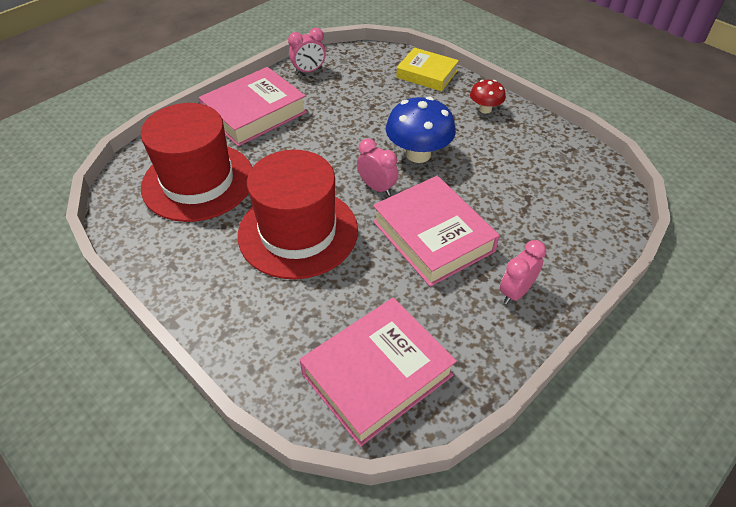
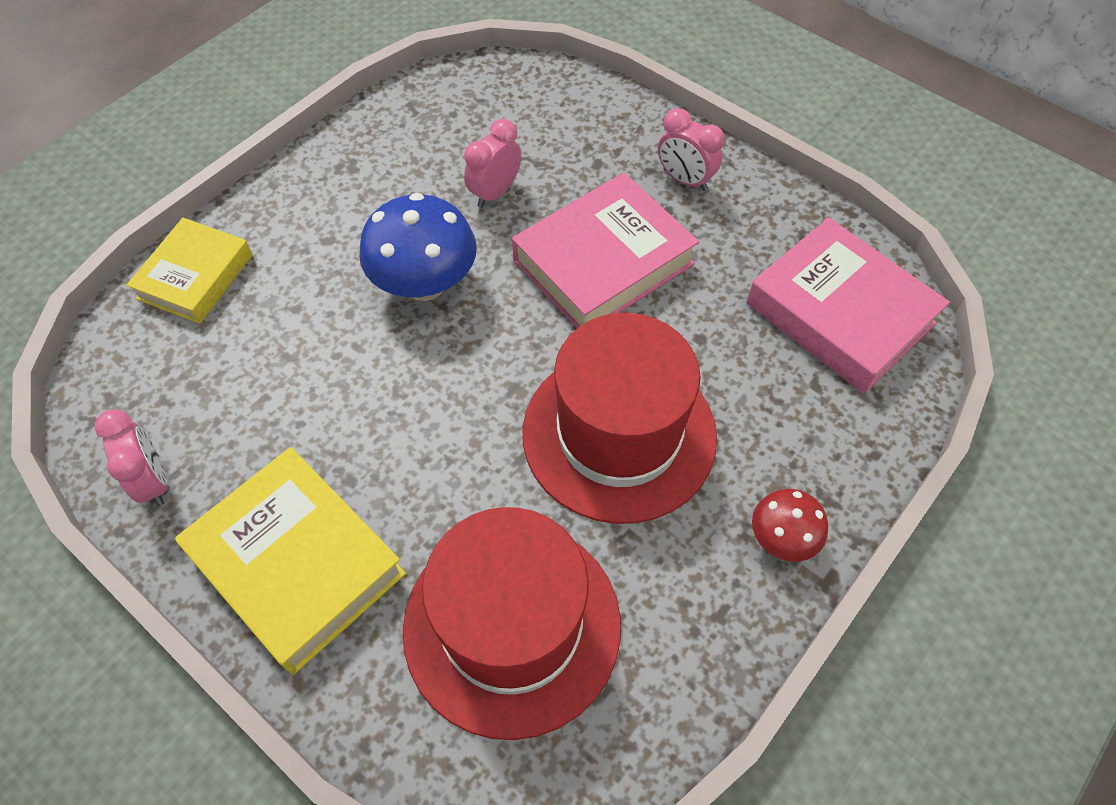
camera: 95 degrees left, 10 degrees up
(254, 113) = (297, 564): pink book -> yellow book
(377, 187) = (508, 335): pink clock -> pink clock (495, 193)
(485, 109) = (309, 197): red mushroom -> red mushroom (782, 538)

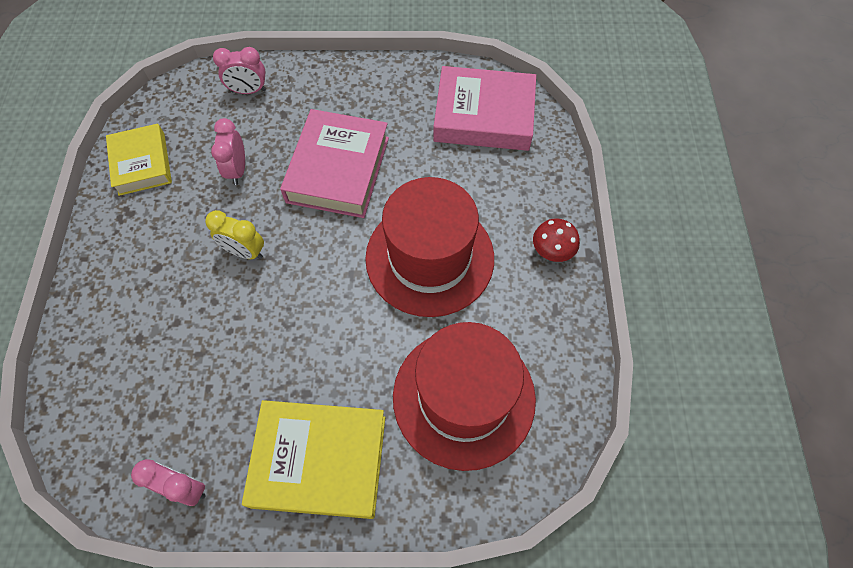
camera: 40 degrees left, 5 degrees up
(195, 277) = (87, 350): yellow book -> yellow book (142, 163)
(425, 283) = (245, 252): blue mushroom -> yellow clock
(684, 180) = (342, 93): pink clock -> pink clock (248, 91)

